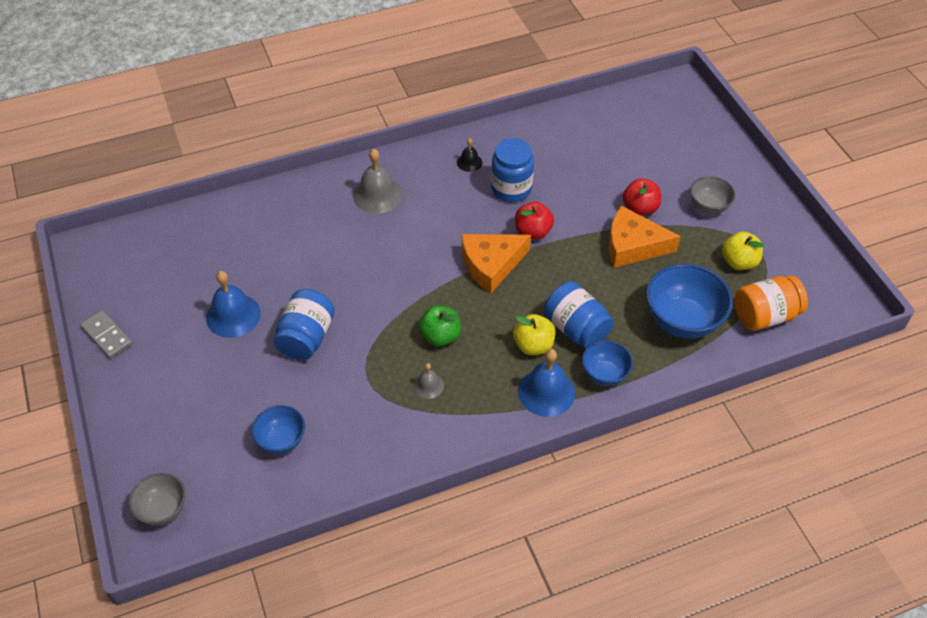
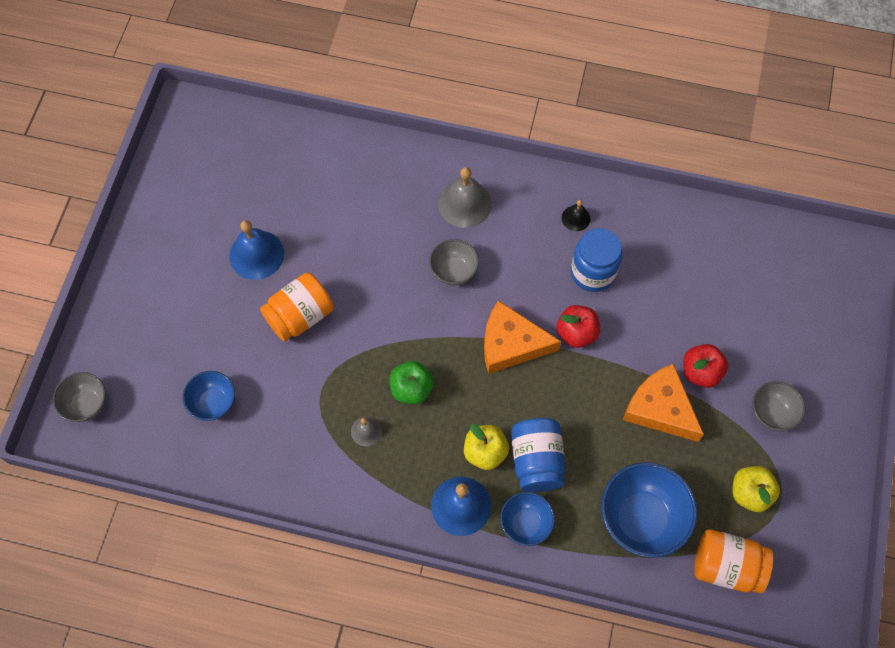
camera: 35 degrees right, 15 degrees up
(107, 336) = (147, 211): grey domino -> none
(306, 337) = (300, 316): blue jar -> orange jar
(406, 242) = (453, 271): none -> grey bowl

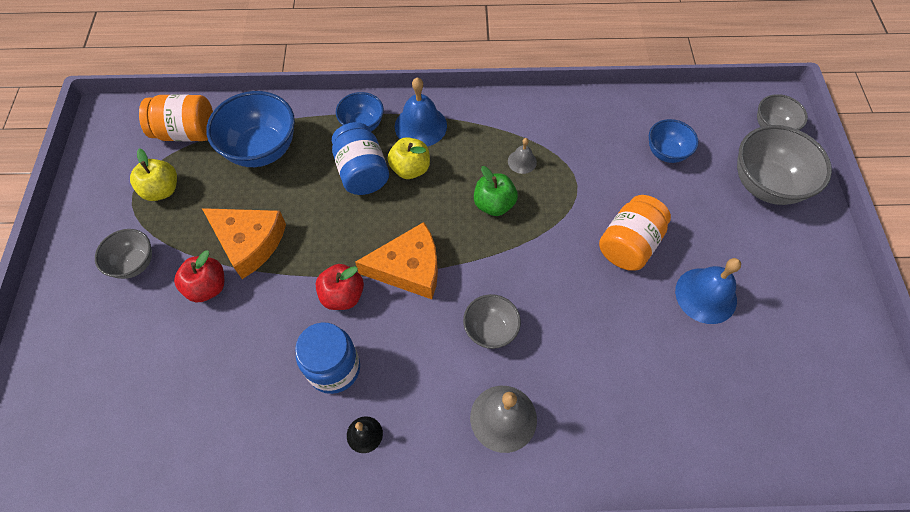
camera: 165 degrees right, 5 degrees down
(137, 342) = (765, 185): none -> grey bowl

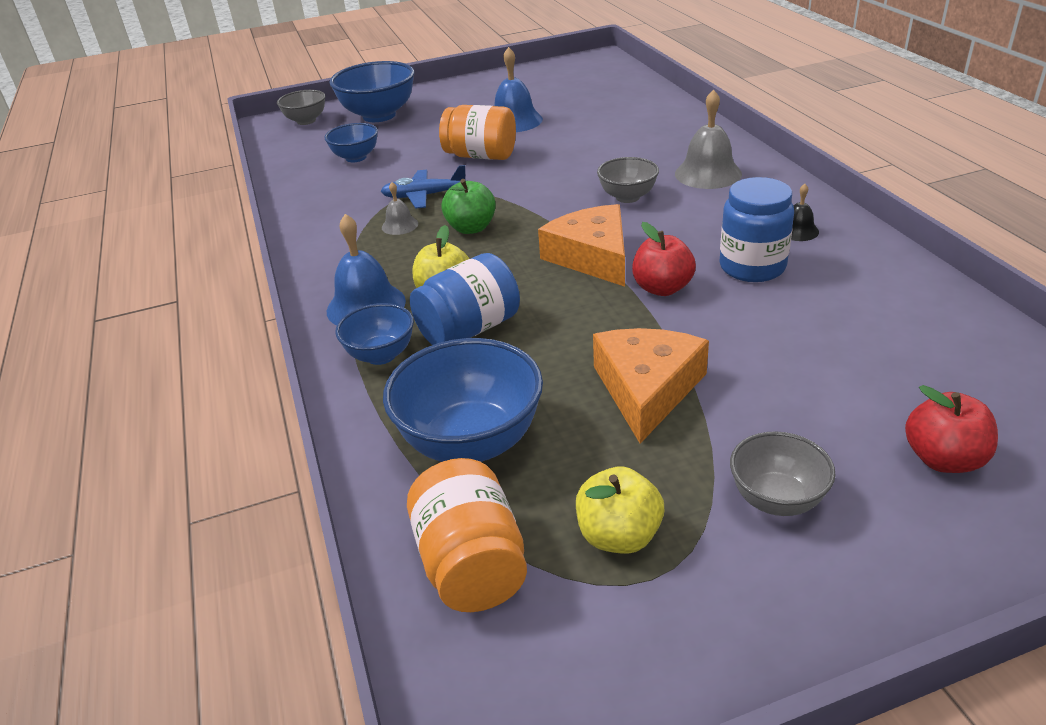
camera: 105 degrees left, 25 degrees down
(207, 287) = (744, 400): red apple -> red apple (943, 459)
(565, 186) = (424, 196): none -> blue plane
(765, 185) = (379, 115): grey bowl -> blue bowl

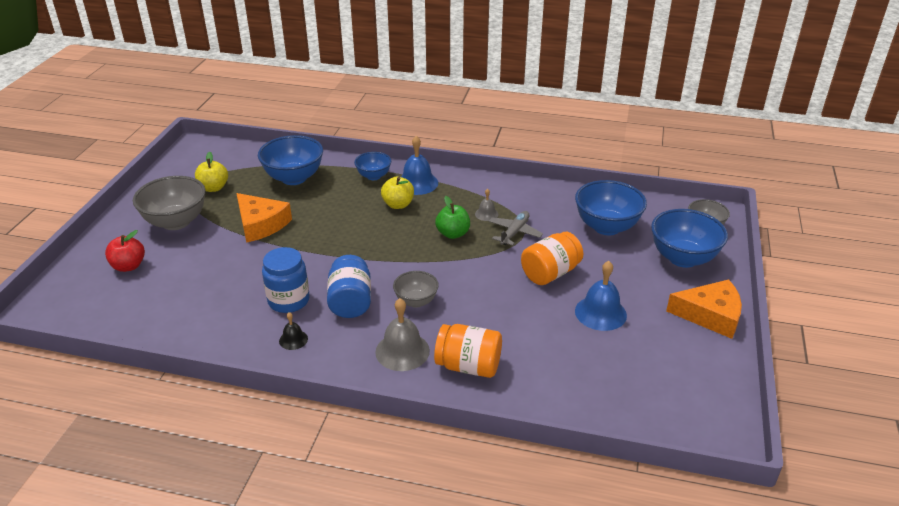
camera: 120 degrees right, 0 degrees up
(356, 157) = (606, 227): blue bowl -> blue bowl, size x1.73
(424, 196) = (514, 232): blue plane -> grey plane
(469, 329) = (361, 201): blue jar -> blue jar (350, 302)
(471, 564) = (245, 161): orange jar -> orange jar (468, 366)
(592, 256) = (370, 257): orange cheese -> orange cheese (710, 315)
(662, 288) = (314, 263): red apple -> none
(776, 499) = (176, 222): grey bowl -> grey bowl, size x1.73

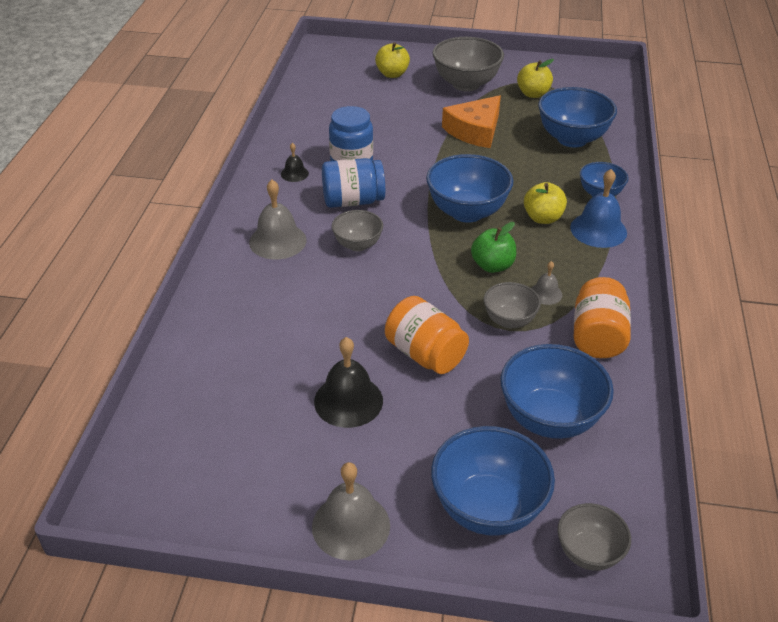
camera: 85 degrees right, 5 degrees up
(129, 266) = (392, 74): red apple -> yellow apple
(382, 239) = (467, 212): none -> blue bowl
(468, 366) = (254, 287): orange jar -> orange jar (597, 337)
(514, 232) = (509, 320): grey plane -> grey bowl
(600, 313) = (348, 401): blue bell -> black bell
(710, 315) = (351, 525): orange cheese -> grey bell

